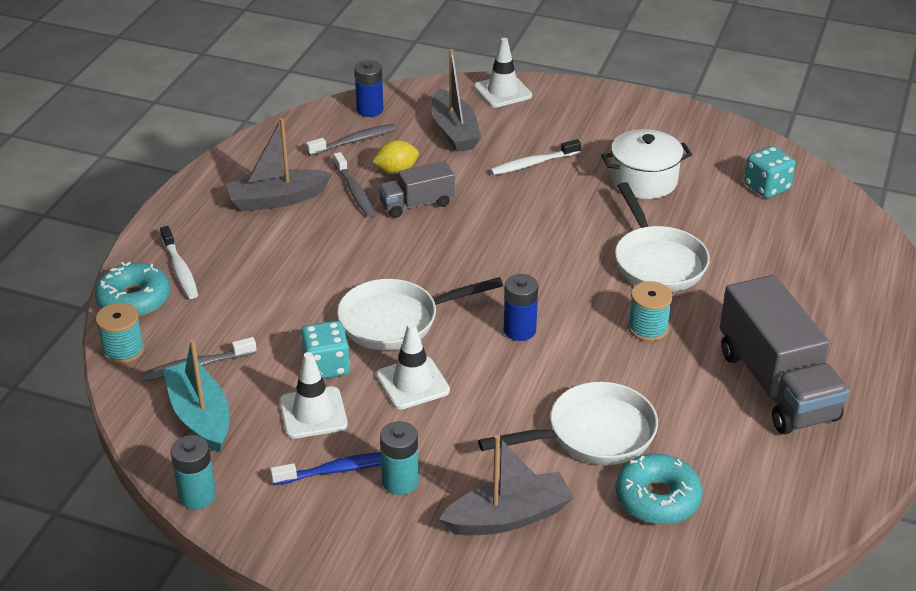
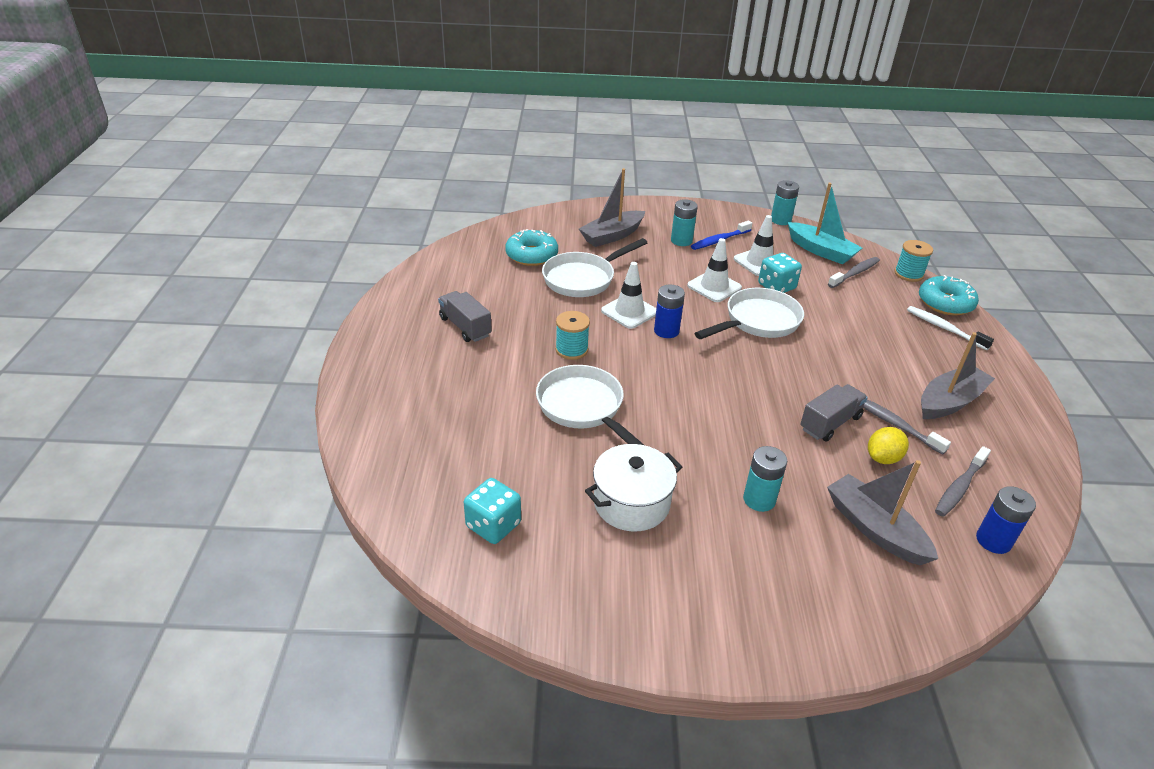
camera: 160 degrees right, 0 degrees up
(503, 91) = (876, 620): white traffic cone -> white traffic cone (629, 311)
(532, 164) = (759, 499): white toothbrush -> turquoise battery
(776, 385) = (465, 327): grey truck -> grey truck, size x0.54

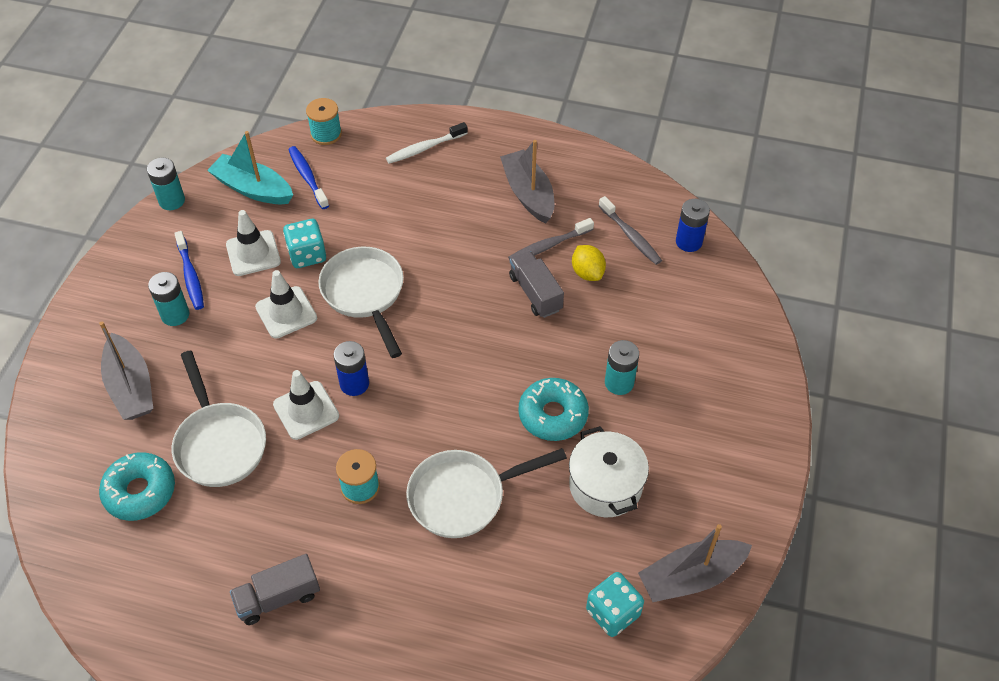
camera: 75 degrees left, 15 degrees up
(821, 251) = (253, 189): turquoise boat -> turquoise boat turned 120 degrees counterclockwise
(855, 273) = (307, 177): grey toothbrush -> blue toothbrush
(875, 529) = (665, 313): grey boat -> grey boat (691, 577)
(945, 303) = (385, 129): turquoise donut -> turquoise donut (553, 415)

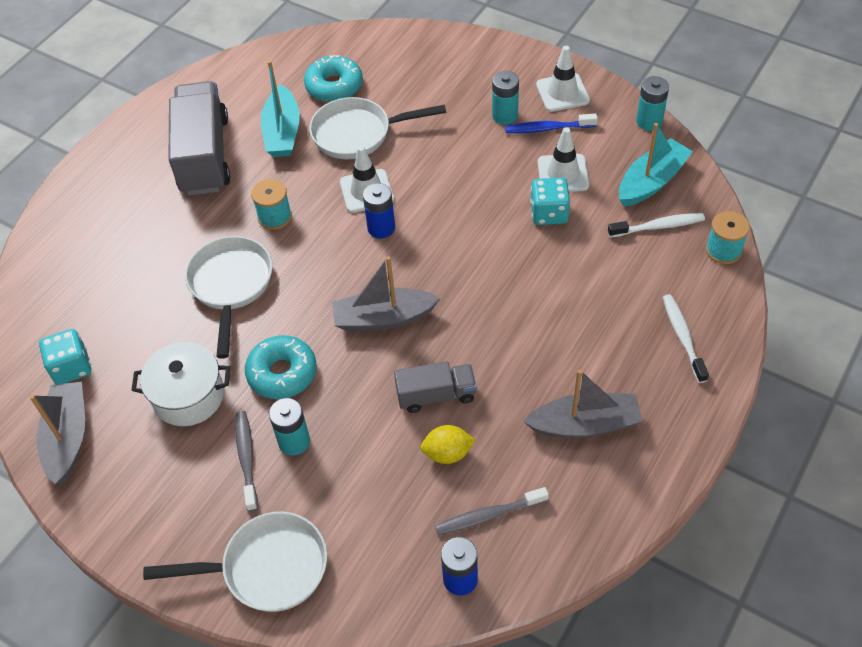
camera: 110 degrees right, 0 degrees up
(131, 387) = (437, 85): grey boat -> grey boat (383, 318)
(226, 523) = (282, 132): none -> turquoise boat
(278, 597) = (204, 155): grey truck -> grey truck, size x1.85
(286, 312) = (481, 190): white traffic cone -> white traffic cone (562, 93)
(307, 177) = (658, 226): blue toothbrush -> white toothbrush
(365, 294) = (483, 251): white pan -> white pan (267, 568)
(548, 246) = (499, 425): grey toothbrush -> grey toothbrush (246, 458)

